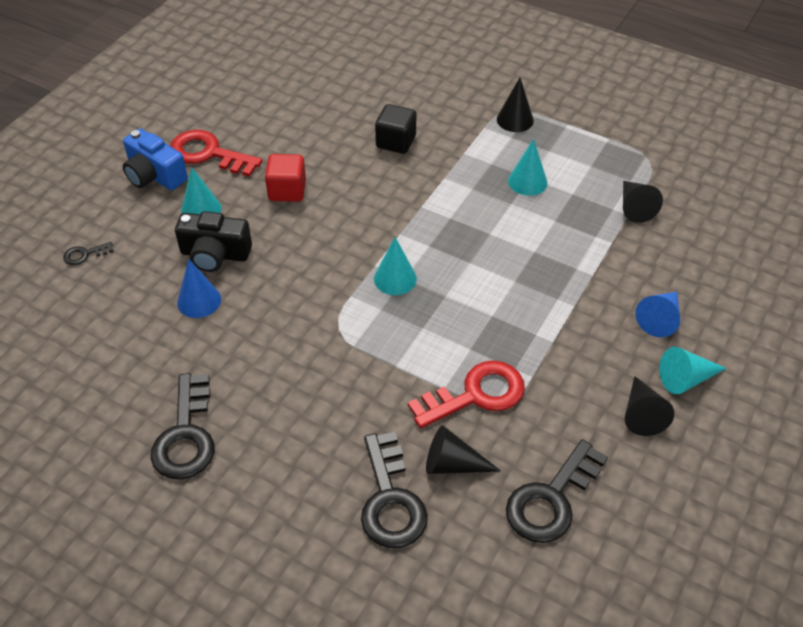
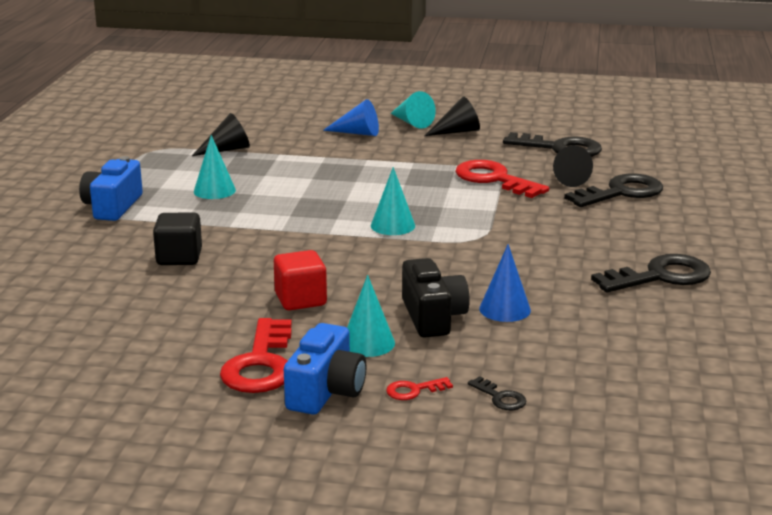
camera: 110 degrees left, 25 degrees down
(125, 215) = (414, 390): none -> red key
(515, 120) = (112, 206): black cone -> blue camera

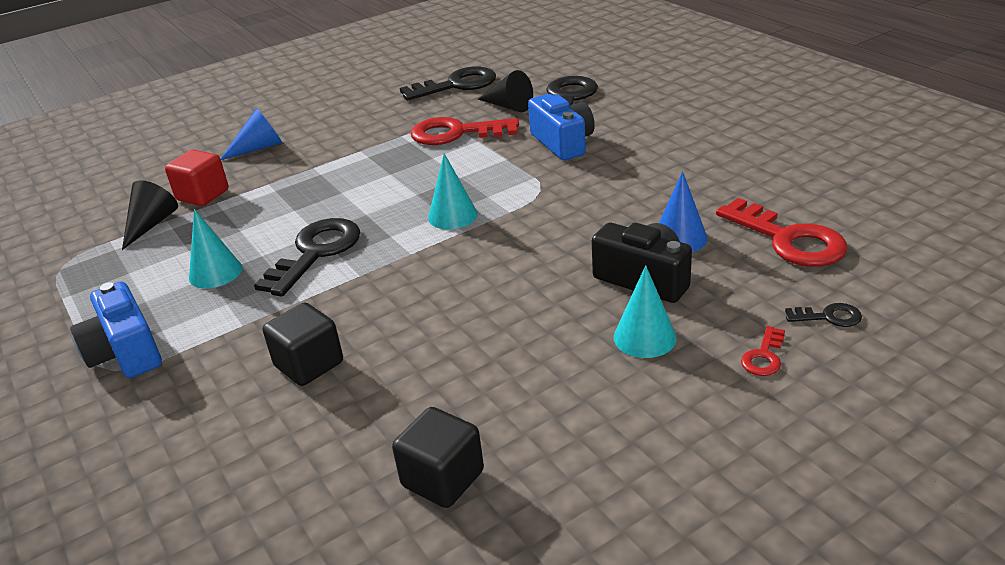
camera: 40 degrees left, 10 degrees up
(146, 339) = (443, 479): none -> black cube
(260, 364) = (602, 424): red key -> red key (788, 239)
(300, 300) = (510, 333): red cube -> red cube (203, 195)
(326, 391) = (705, 410): blue camera -> blue camera (563, 143)
(412, 122) = (292, 117): turquoise cone -> none
(457, 131) = (347, 107): black cone -> none
(660, 276) = (721, 149): black key -> black key (316, 252)

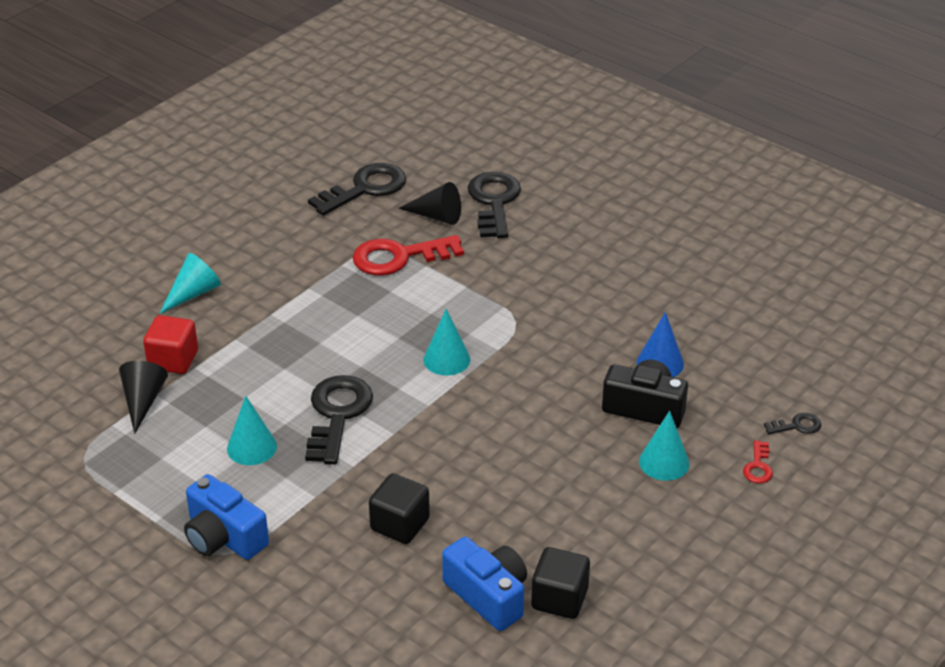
camera: 20 degrees left, 5 degrees up
(259, 148) = (193, 293): blue cone -> turquoise cone
(563, 143) = (513, 262): blue camera -> blue camera (488, 595)
(788, 239) = (749, 355): red key -> none

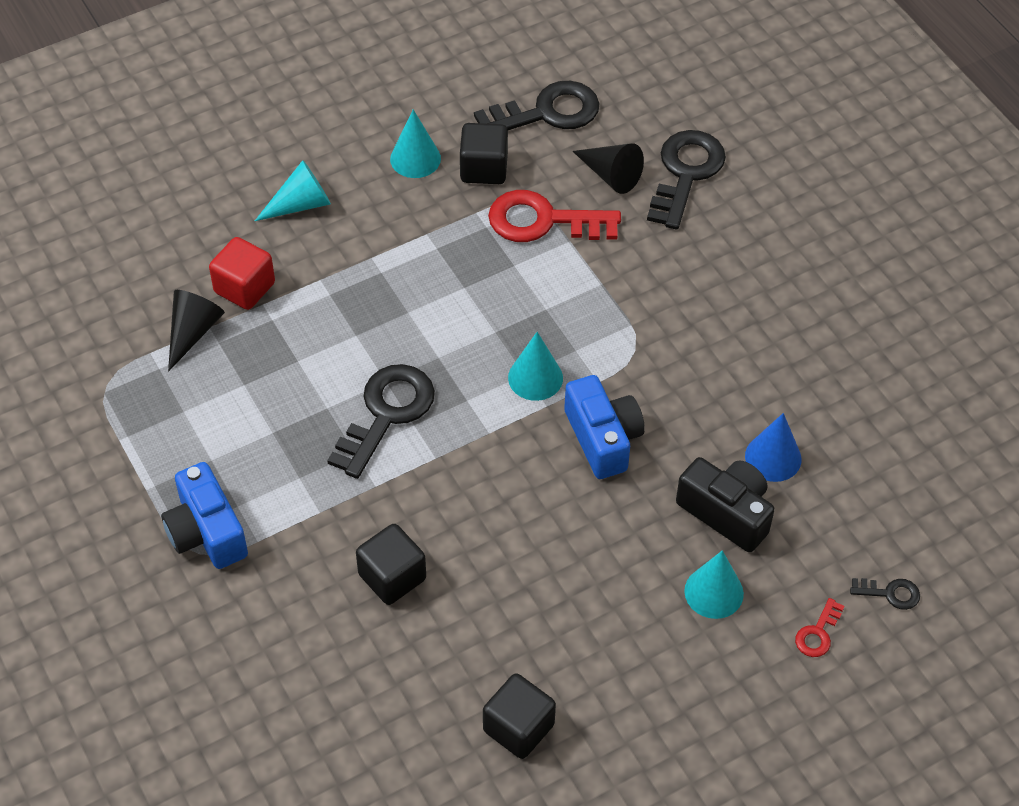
camera: 20 degrees right, 15 degrees up
(251, 447) = (280, 427): turquoise cone -> turquoise cone (415, 158)
(333, 235) = (484, 168): none -> black cube
(488, 595) = (445, 697): blue camera -> blue camera (603, 438)

